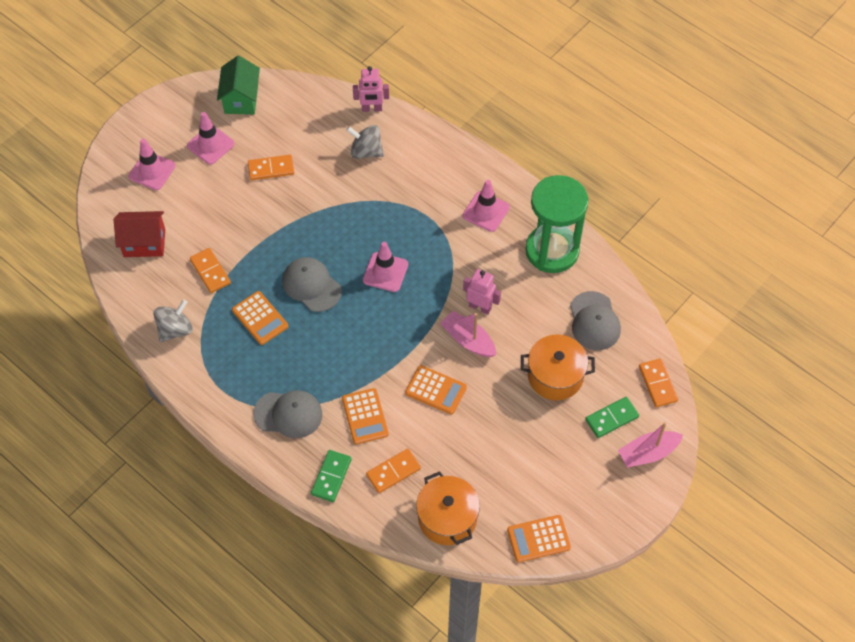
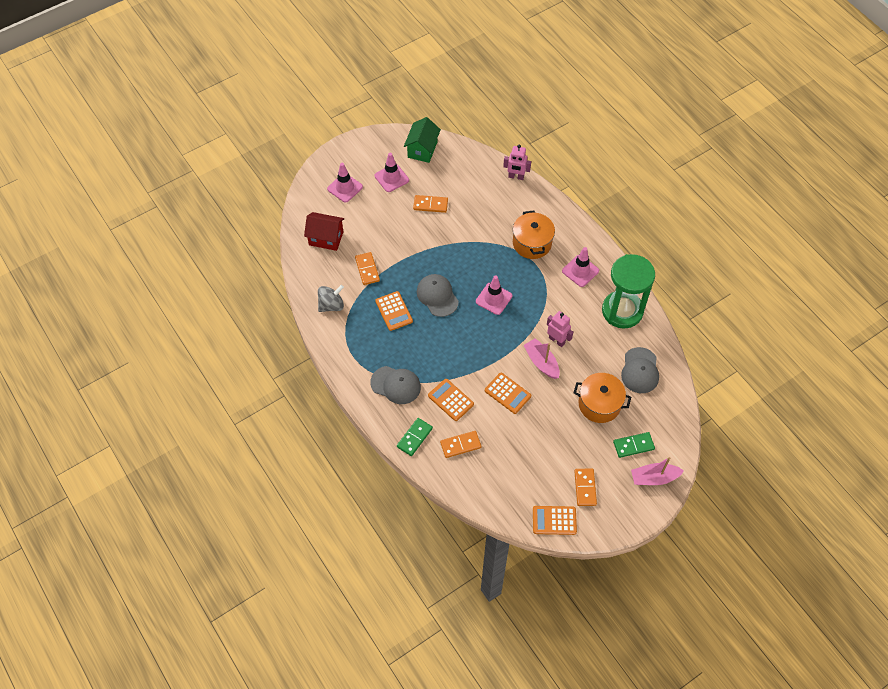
camera: 15 degrees right, 0 degrees up
(365, 416) = (450, 400): orange calculator -> orange calculator turned 135 degrees clockwise
(366, 151) = (503, 207): grey spinning top -> none
(447, 518) = (491, 488): orange pot -> orange pot (532, 243)
(657, 384) = (675, 428): orange domino -> orange domino (585, 488)

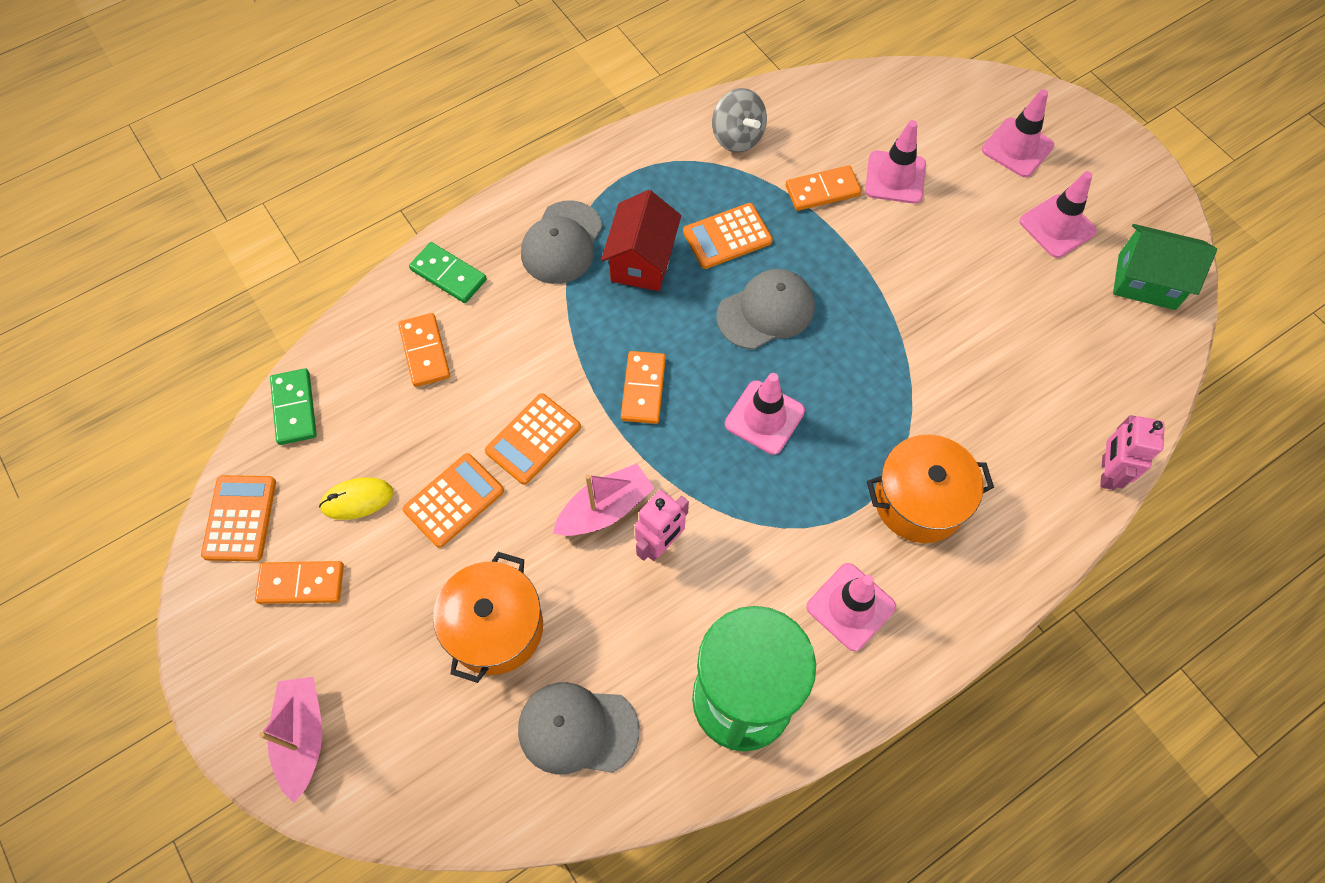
camera: 90 degrees right, 5 degrees up
(326, 238) = (890, 122): red house -> red house (642, 261)
(360, 239) = (895, 177): none -> pink traffic cone
(430, 205) = (997, 298): orange domino -> orange domino (643, 389)
(450, 400) = (524, 335): orange calculator -> orange calculator (454, 500)
(542, 468) = (357, 499): none -> yellow mouse
(633, 445) = (386, 696): green domino -> green domino (294, 408)

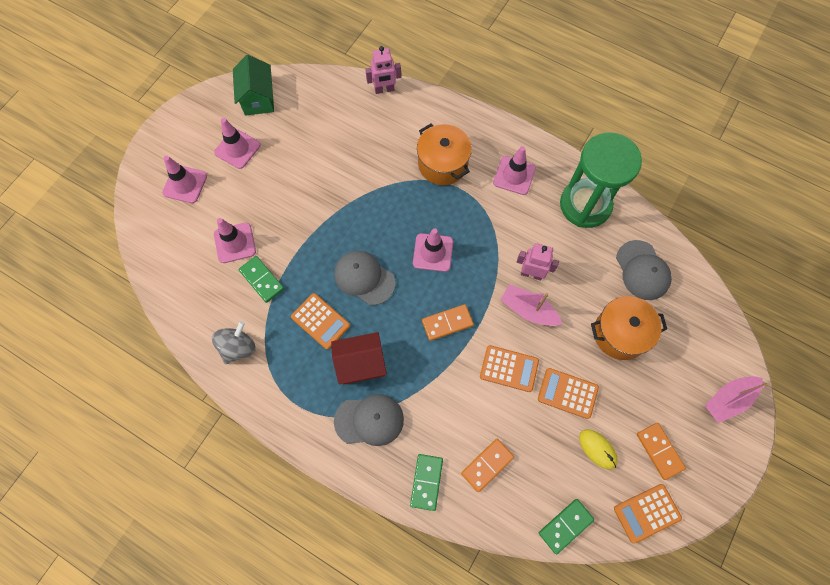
camera: 115 degrees left, 5 degrees up
(822, 191) = (262, 280): orange domino -> green domino

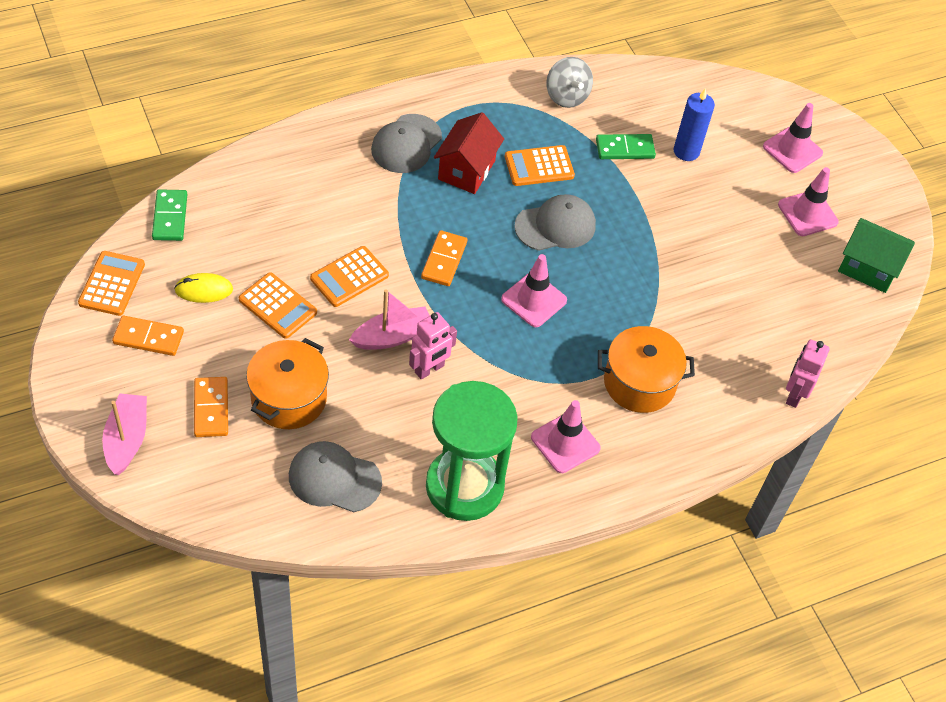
camera: 120 degrees right, 15 degrees down
(235, 243) = (686, 151): pink traffic cone -> blue candle
(426, 482) = (311, 148): green domino -> none
(487, 465) = (279, 199): orange domino -> orange domino (211, 408)
(567, 393) = (278, 306): orange calculator -> orange calculator turned 75 degrees clockwise

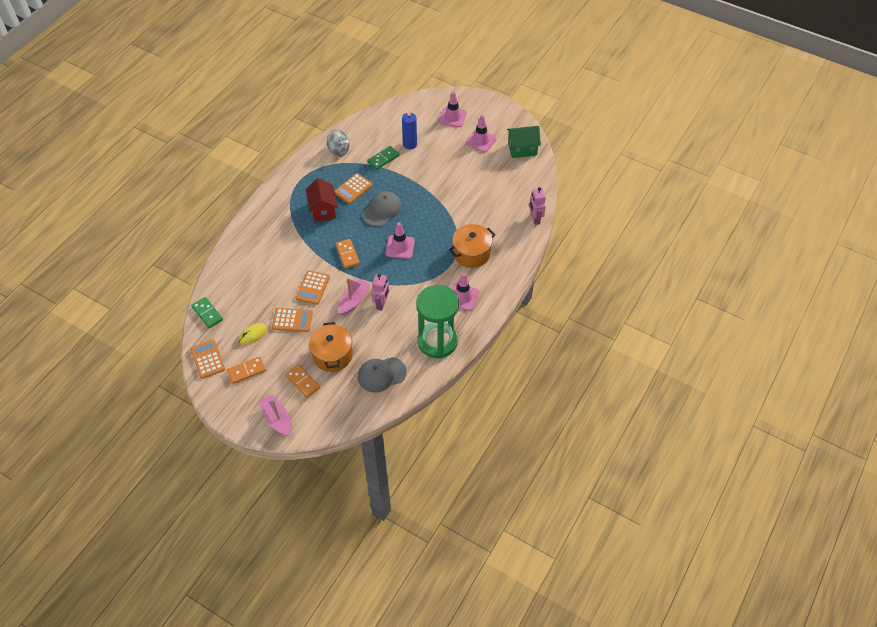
camera: 30 degrees left, 0 degrees up
(406, 144) = (286, 214): grey cap -> none

